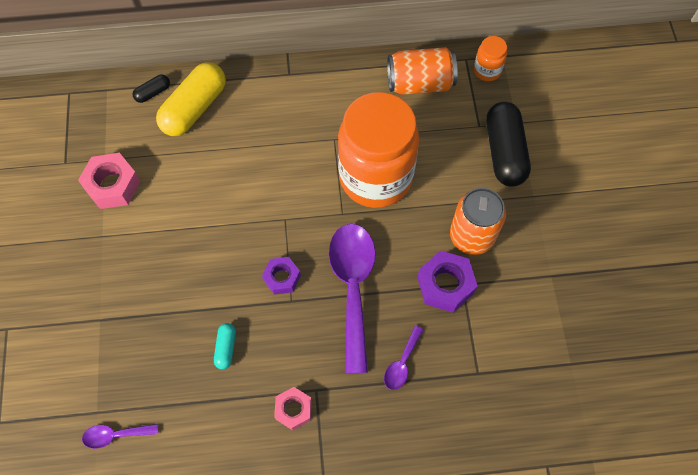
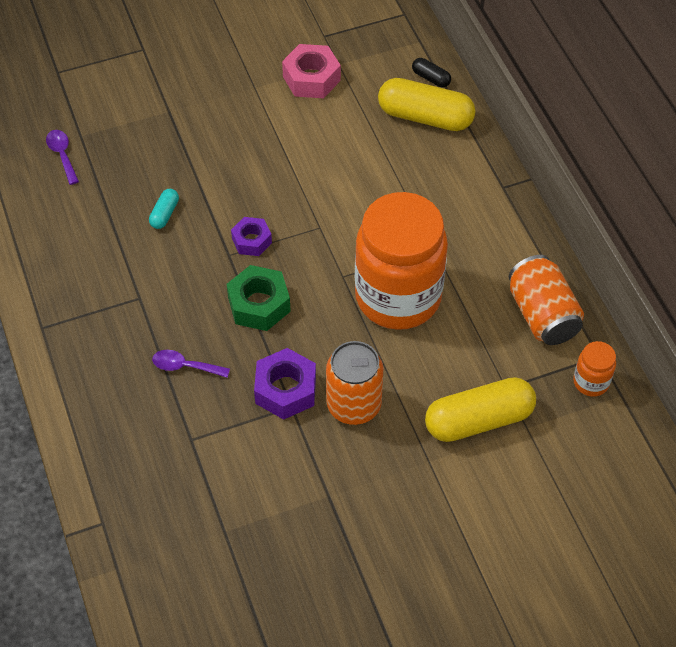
camera: 75 degrees right, 10 degrees down
(226, 348) = (164, 214): turquoise capsule -> turquoise capsule turned 60 degrees counterclockwise
(293, 410) = (115, 284): pink nut -> none
(353, 287) = (259, 304): purple spoon -> green nut
(504, 152) = (478, 420): black capsule -> yellow capsule

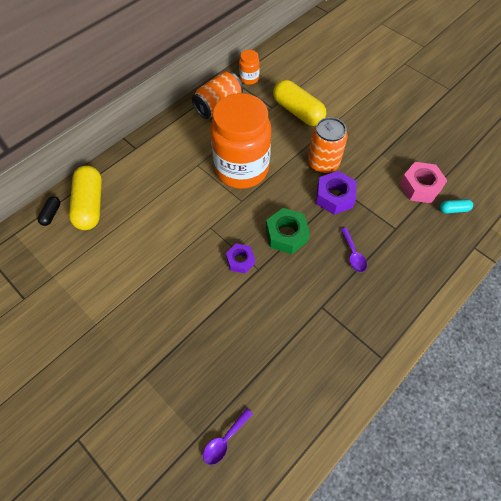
camera: 115 degrees left, 5 degrees up
(164, 214) = (245, 327): turquoise capsule -> turquoise capsule (453, 209)
(311, 78) = (74, 288): pink nut -> pink nut (420, 187)

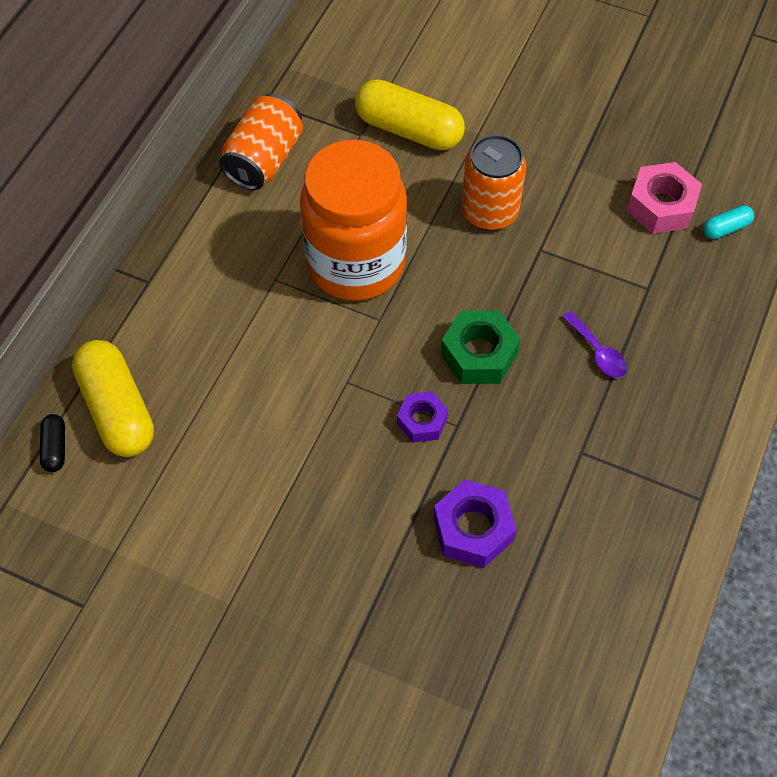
camera: 20 degrees left, 0 degrees up
(224, 440) = (517, 702): purple spoon -> none
(249, 78) = (296, 90): orange jar -> none
(334, 197) = (531, 265): purple nut -> purple nut (473, 529)

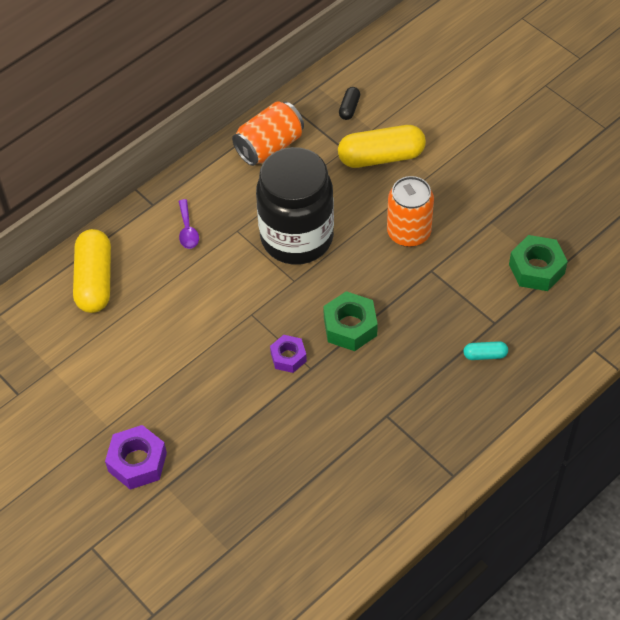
camera: 25 degrees right, 5 degrees down
(55, 448) = (45, 291): black capsule -> black capsule (349, 108)
(356, 263) = (297, 238): orange jar -> black jar
(409, 129) = (381, 157): yellow capsule -> yellow capsule turned 60 degrees counterclockwise
(473, 529) = (286, 438): purple nut -> purple nut (137, 462)
(598, 352) = (434, 354): purple spoon -> purple spoon (187, 230)
(661, 206) = (536, 269): pink nut -> green nut
(725, 228) = (576, 300): turquoise capsule -> turquoise capsule (485, 355)

